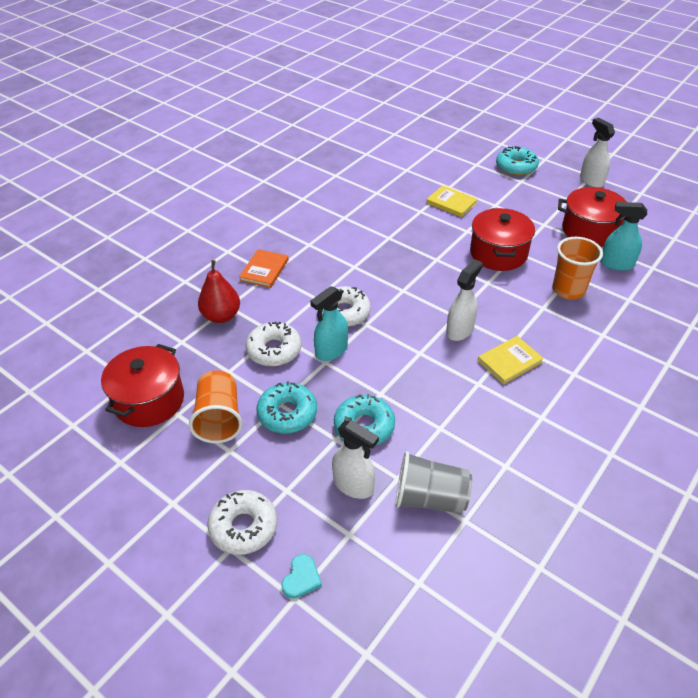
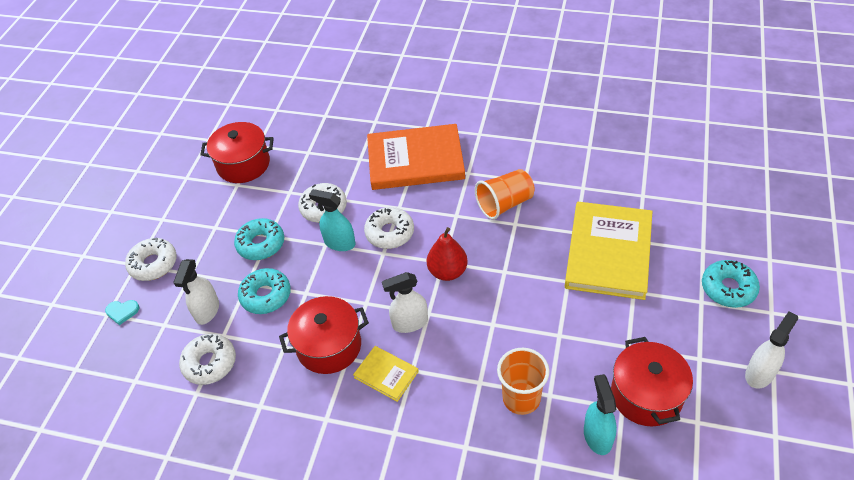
camera: 70 degrees right, 5 degrees up
(219, 419) = (241, 208): orange cup -> orange cup (504, 204)
(221, 316) = (346, 160): red pear -> red pear (447, 271)
(264, 270) = (415, 160): orange book -> orange book, size x2.15
(430, 498) = (210, 363): grey cup -> white donut
(451, 203) = (608, 252): yellow book -> yellow book, size x2.15
(460, 330) = (409, 323): white spray bottle -> white spray bottle turned 150 degrees clockwise
(498, 253) = (546, 319): red pot -> red pot (329, 346)

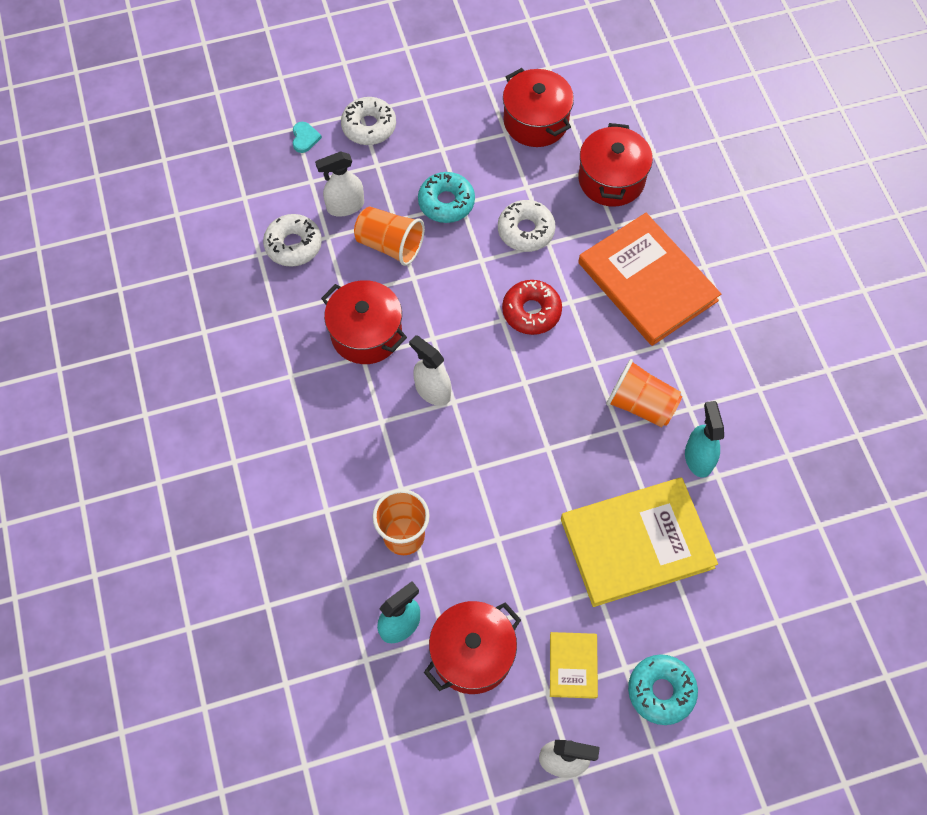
camera: 55 degrees right, 15 degrees up
(122, 312) = (305, 138): turquoise heart -> turquoise heart turned 150 degrees counterclockwise
(266, 295) = (390, 245): turquoise donut -> orange cup
(324, 145) = (611, 179): none -> red pot
(339, 243) = (490, 272): turquoise spray bottle -> turquoise spray bottle (698, 458)
(386, 374) = (363, 401): yellow book -> yellow book (573, 665)
(389, 233) = (531, 311): white donut -> red donut
(447, 271) = (514, 393): red pear -> none

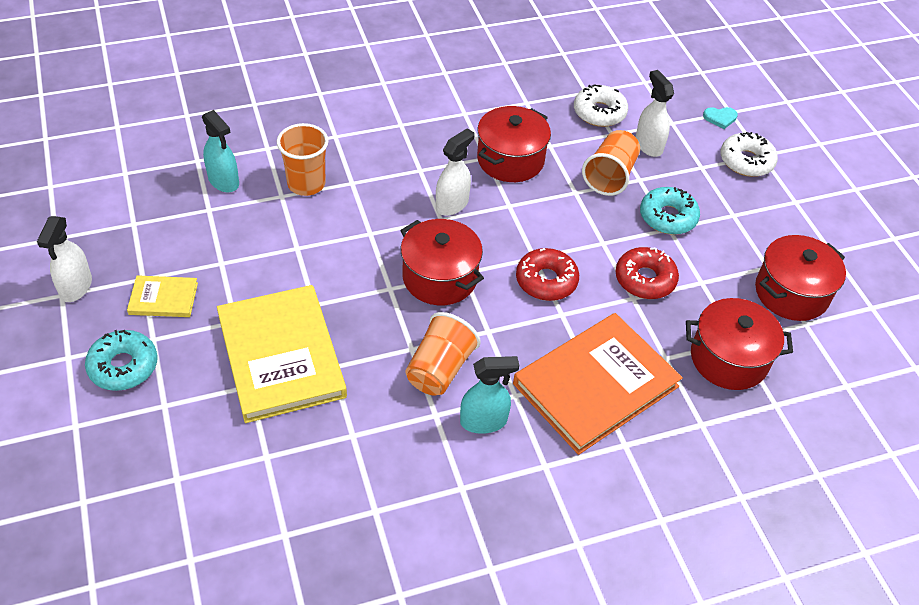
camera: 85 degrees right, 15 degrees down
(472, 654) = (189, 227): red pot -> red pot (440, 277)
(526, 231) = (645, 279): white donut -> red donut
(698, 458) = (374, 418): turquoise spray bottle -> turquoise spray bottle (484, 421)

